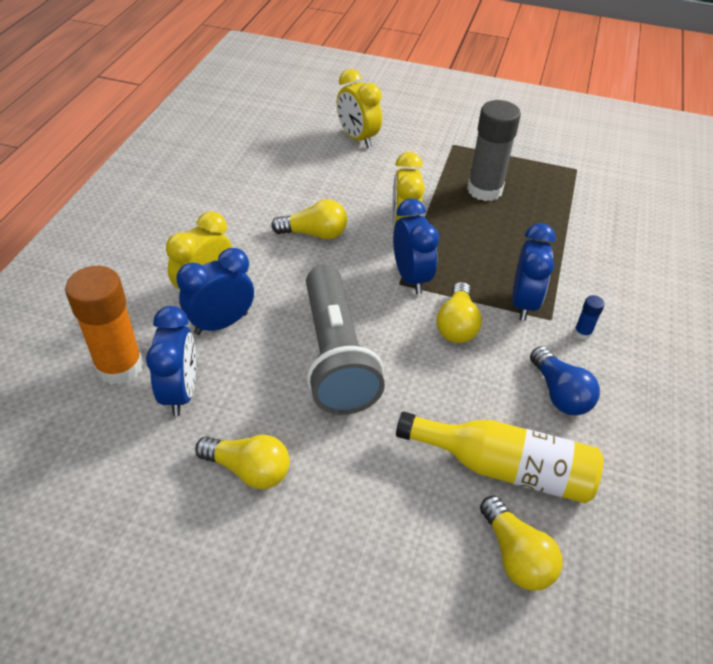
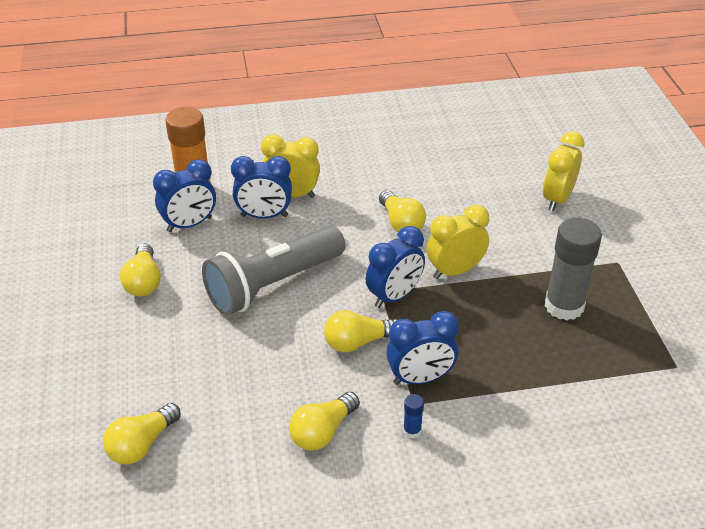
camera: 65 degrees right, 5 degrees down
(221, 323) = (264, 216): blue clock -> blue clock turned 150 degrees clockwise
(504, 468) = (220, 416): yellow bottle -> none
(559, 393) = (322, 432): blue light bulb -> yellow light bulb

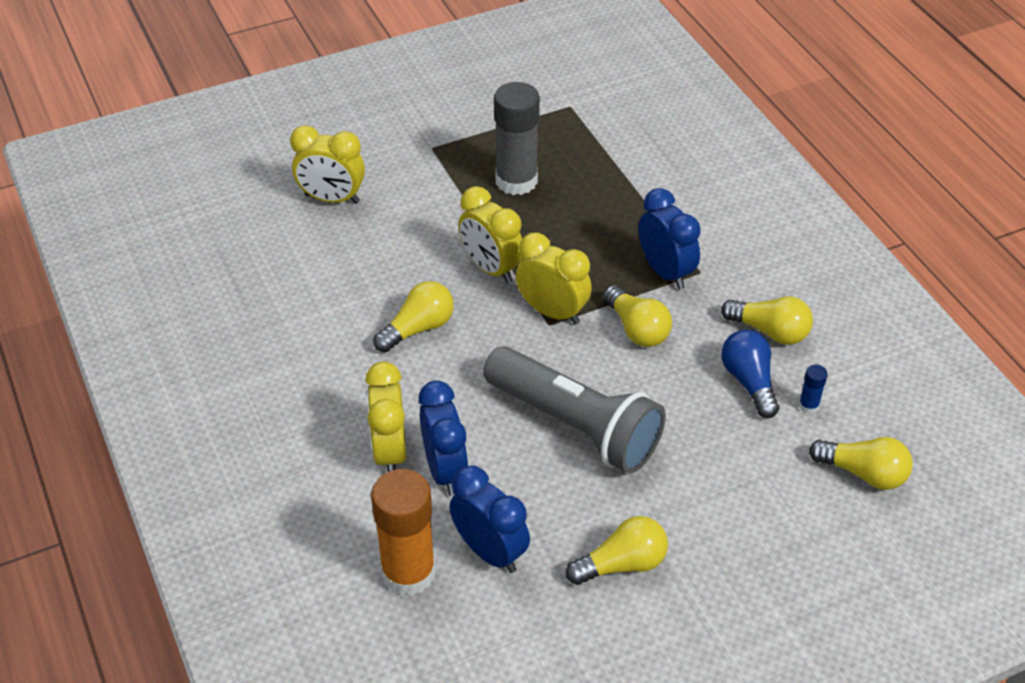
camera: 105 degrees left, 5 degrees up
(271, 399) = (749, 382): none -> blue light bulb
(394, 296) = (552, 312): blue clock -> yellow clock
(412, 430) = (734, 267): blue glue stick -> blue glue stick (809, 405)

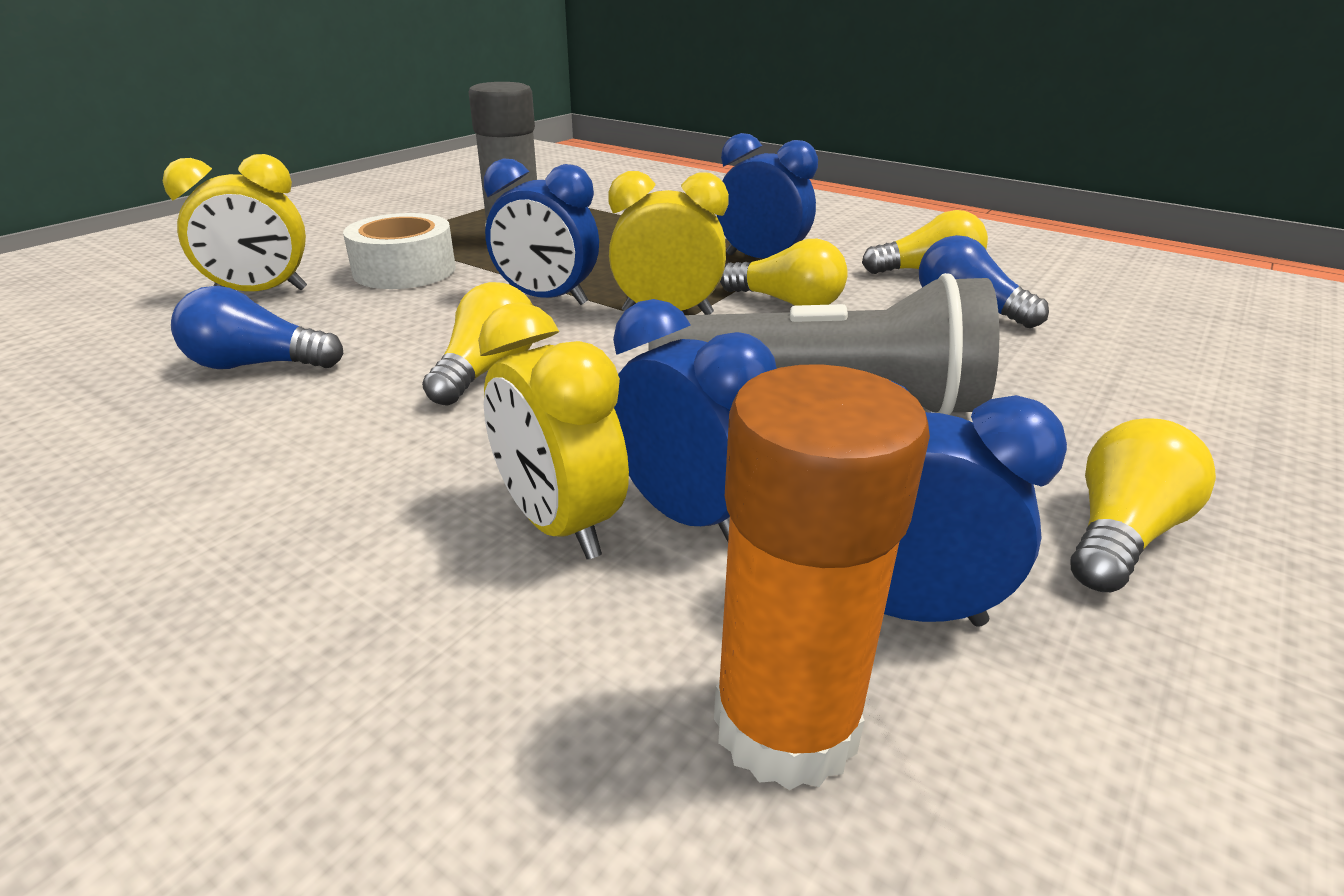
camera: 30 degrees left, 15 degrees down
(308, 277) = (257, 365): none -> blue light bulb
(424, 200) = (405, 270): none -> white tape
(491, 268) = (547, 299): yellow clock -> blue clock
(809, 405) = (1055, 309): blue glue stick -> none
(863, 473) = (1201, 341): yellow light bulb -> none

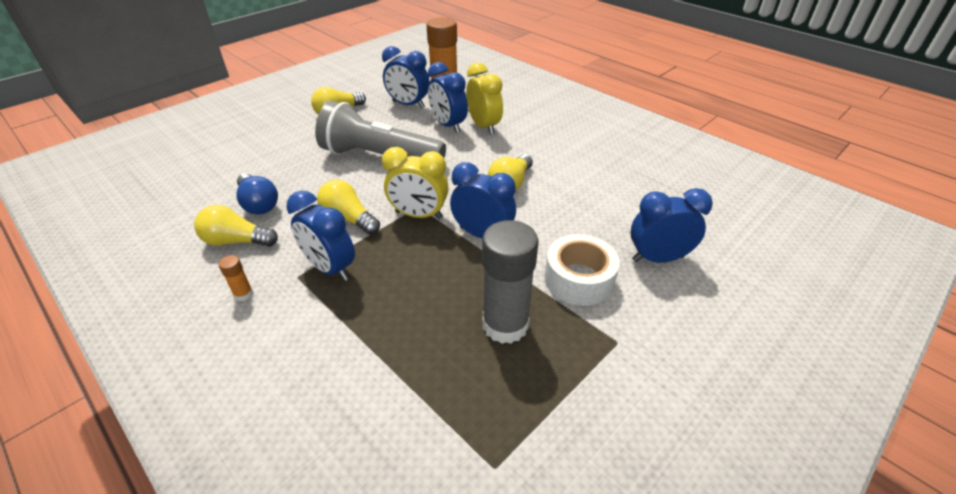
camera: 170 degrees left, 10 degrees up
(257, 365) = (613, 196): blue light bulb -> none
(261, 293) = (658, 258): yellow clock -> blue clock
(845, 240) = (243, 294): none -> orange glue stick

